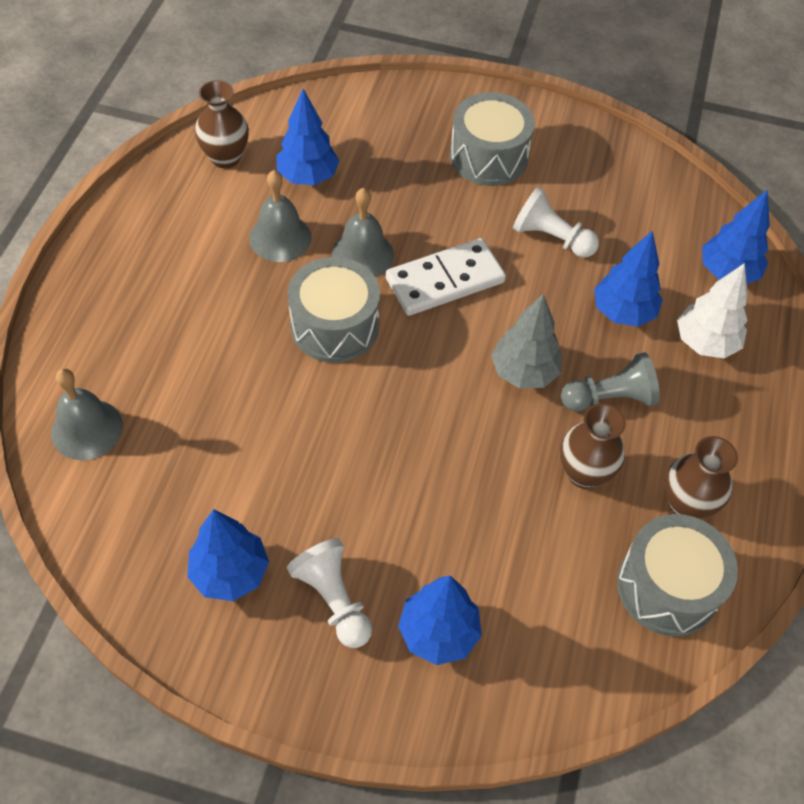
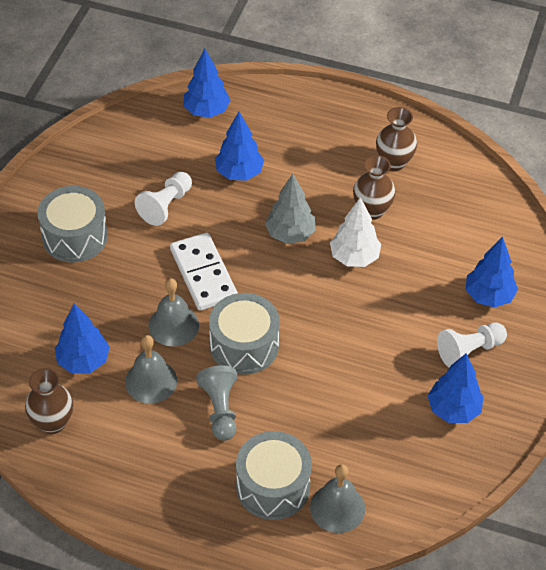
camera: 85 degrees left, 5 degrees down
(609, 398) = (313, 190): grey pawn -> grey pawn (220, 409)
(667, 587) = (451, 180): grey drum -> grey drum (273, 486)
(705, 343) = (267, 133): white tree -> white tree (354, 257)

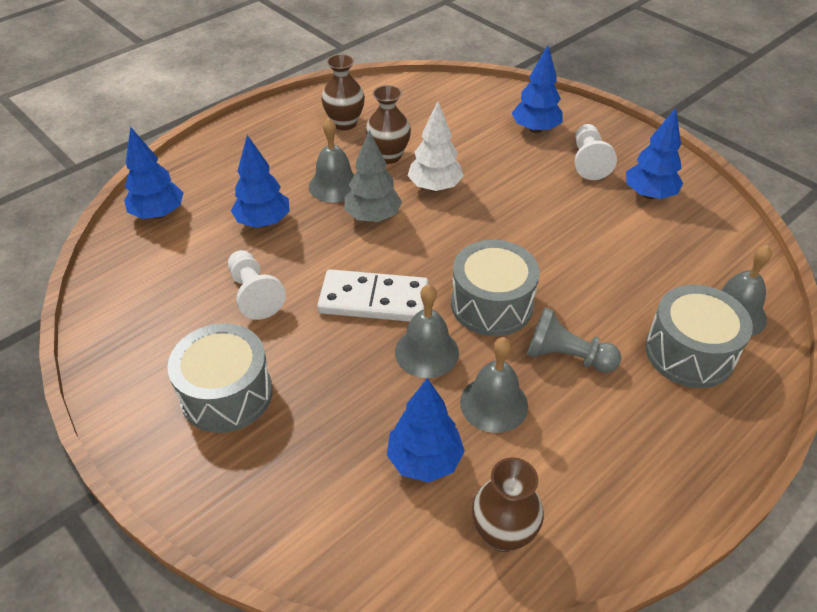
camera: 60 degrees left, 5 degrees down
(310, 194) = (334, 185): none -> grey bell

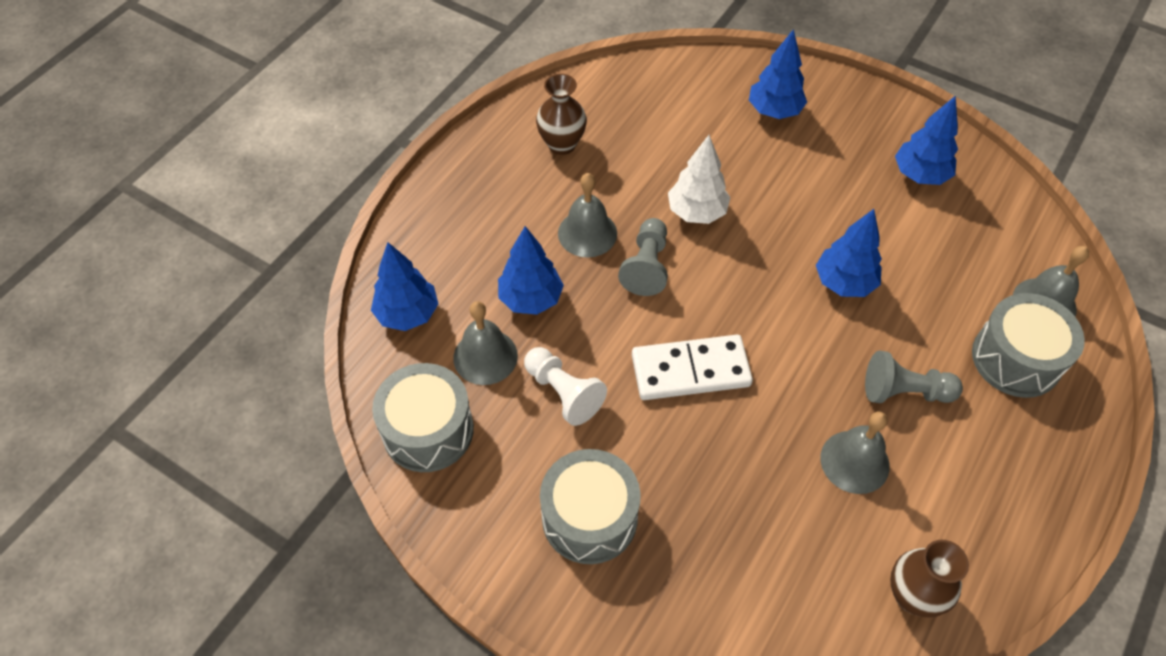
camera: 15 degrees left, 10 degrees up
(373, 217) = (646, 266): grey tree -> grey pawn
(388, 156) = (630, 180): brown vase -> none
(424, 460) = (813, 540): blue tree -> blue tree (844, 283)
(426, 352) = (768, 419): grey bell -> grey bell (485, 356)
(491, 304) = (811, 348): grey drum -> grey drum (428, 430)
(588, 161) = (845, 144): white pawn -> none

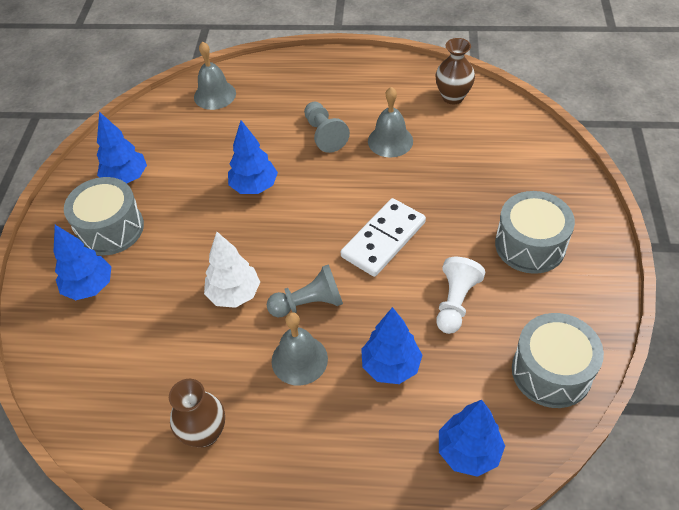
camera: 115 degrees left, 5 degrees down
(485, 356) = (464, 369): grey bell -> none
(690, 370) = (383, 239): white domino -> white domino turned 75 degrees clockwise
(1016, 359) = (266, 96): grey drum -> grey drum (110, 229)

